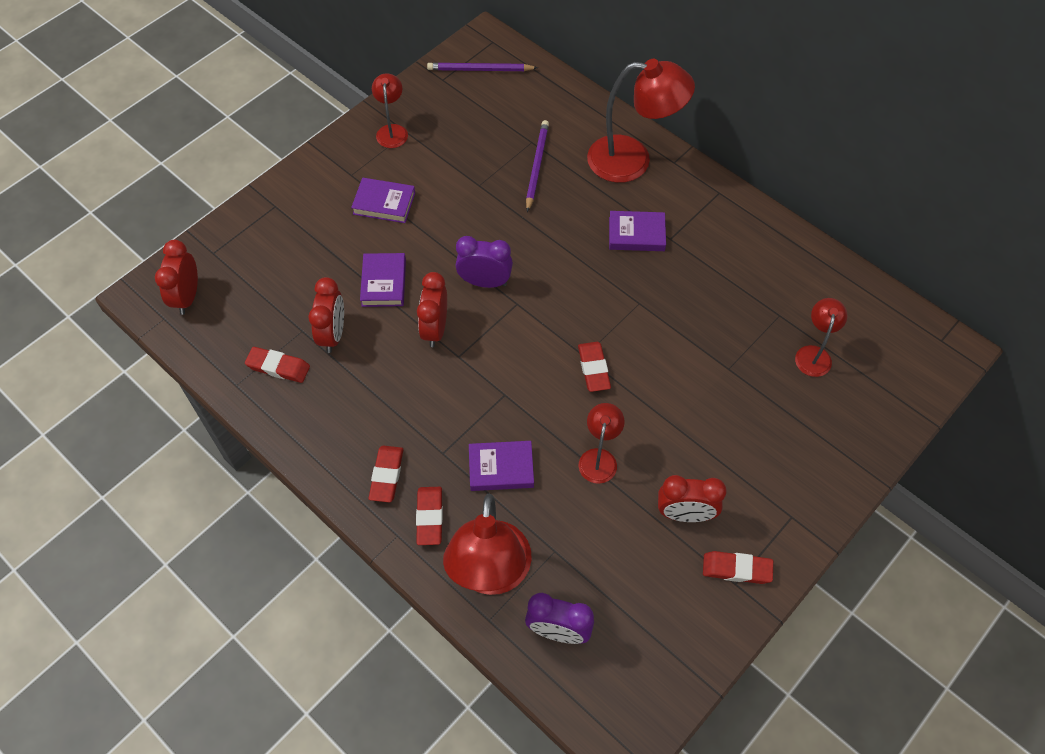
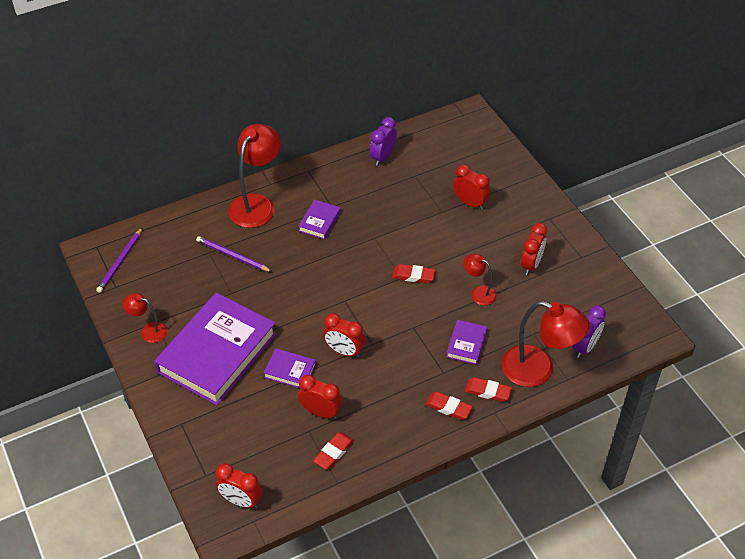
camera: 70 degrees left, 10 degrees down
(384, 203) = (217, 353): purple book -> purple book, size x2.34
(485, 282) = (318, 313): purple clock -> purple clock (383, 157)
(736, 569) = (573, 253): red eraser -> none
(765, 399) = (470, 203): none -> red clock
(814, 354) = (448, 170): red lamp -> none

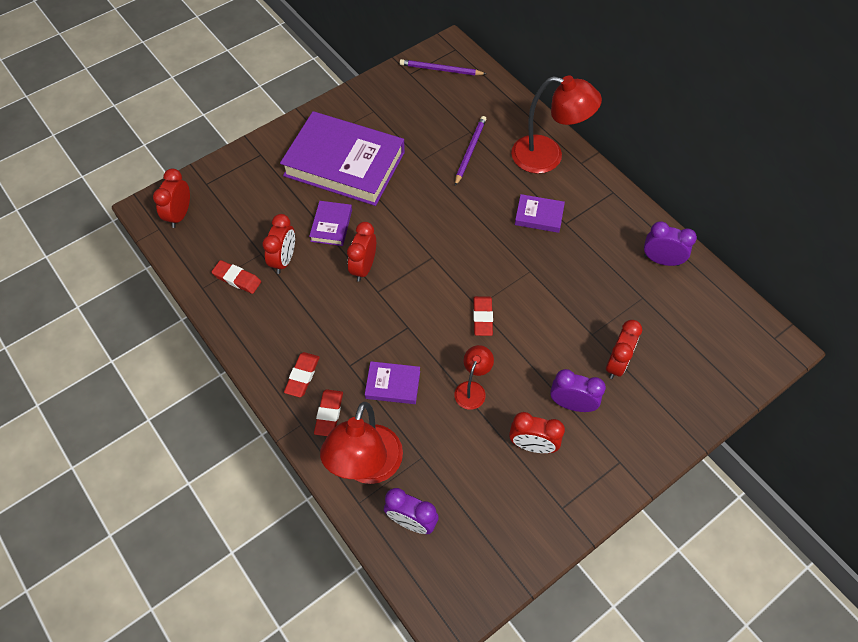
camera: 80 degrees right, 10 degrees up
(148, 331) = (362, 108): red lamp -> none
(500, 235) = (572, 404): none -> purple clock

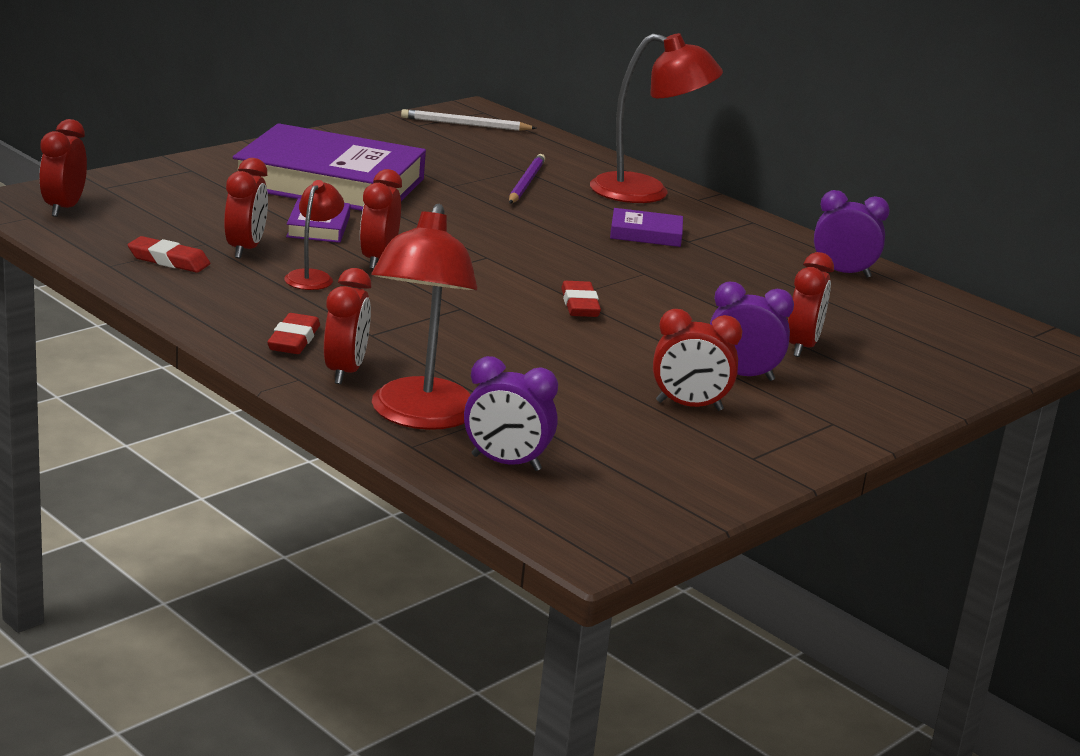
camera: 10 degrees left, 35 degrees down
(329, 414) = (345, 372): red eraser -> red clock
(393, 384) = (447, 351): purple book -> none
(441, 70) = (466, 124): purple pencil -> white pencil
(472, 389) = (579, 359): red lamp -> red lamp (312, 277)

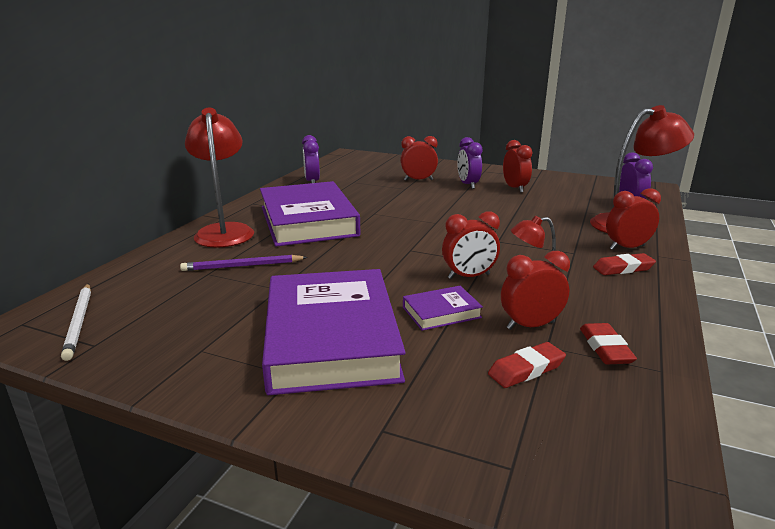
camera: 110 degrees left, 0 degrees up
(64, 208) = (607, 465): red clock -> none
(579, 305) = (443, 218): red eraser -> red eraser (526, 369)
(646, 233) = (308, 221): purple book -> purple book, size x2.34

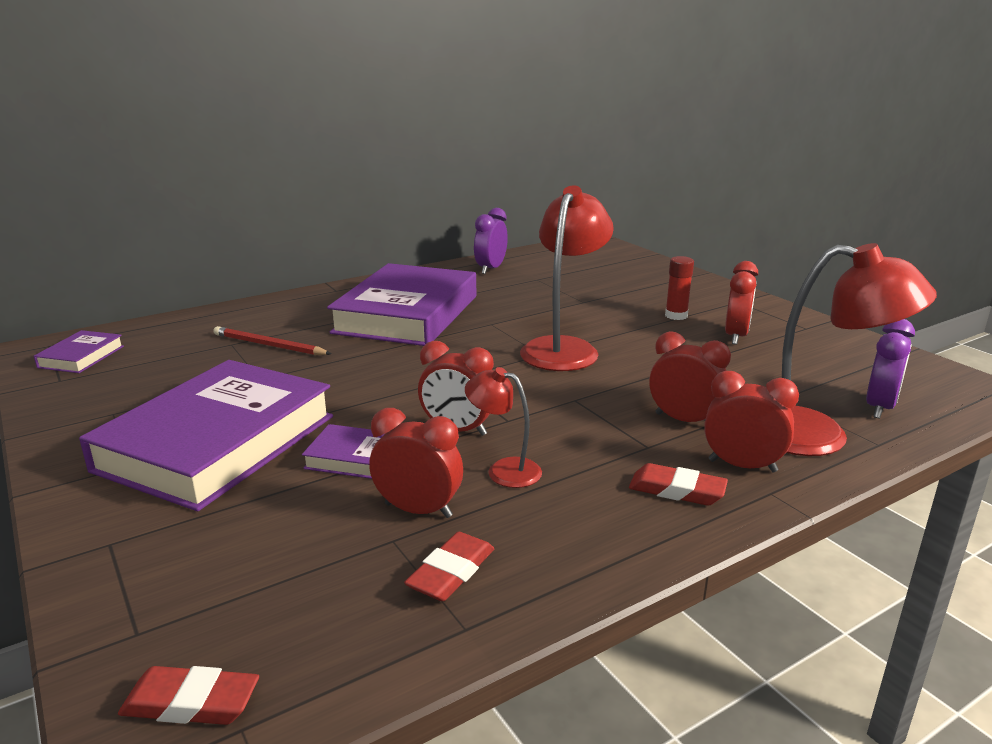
camera: 35 degrees right, 0 degrees up
(79, 322) = (81, 357): white pencil -> purple book
(224, 231) = (314, 304): red lamp -> red lamp (564, 348)
(243, 266) = (269, 345): purple pencil -> red pencil
(418, 180) = (620, 294): red clock -> red clock (684, 420)
(468, 185) = (676, 316): purple clock -> red glue stick
(526, 369) = (324, 553): red eraser -> red eraser (191, 703)

